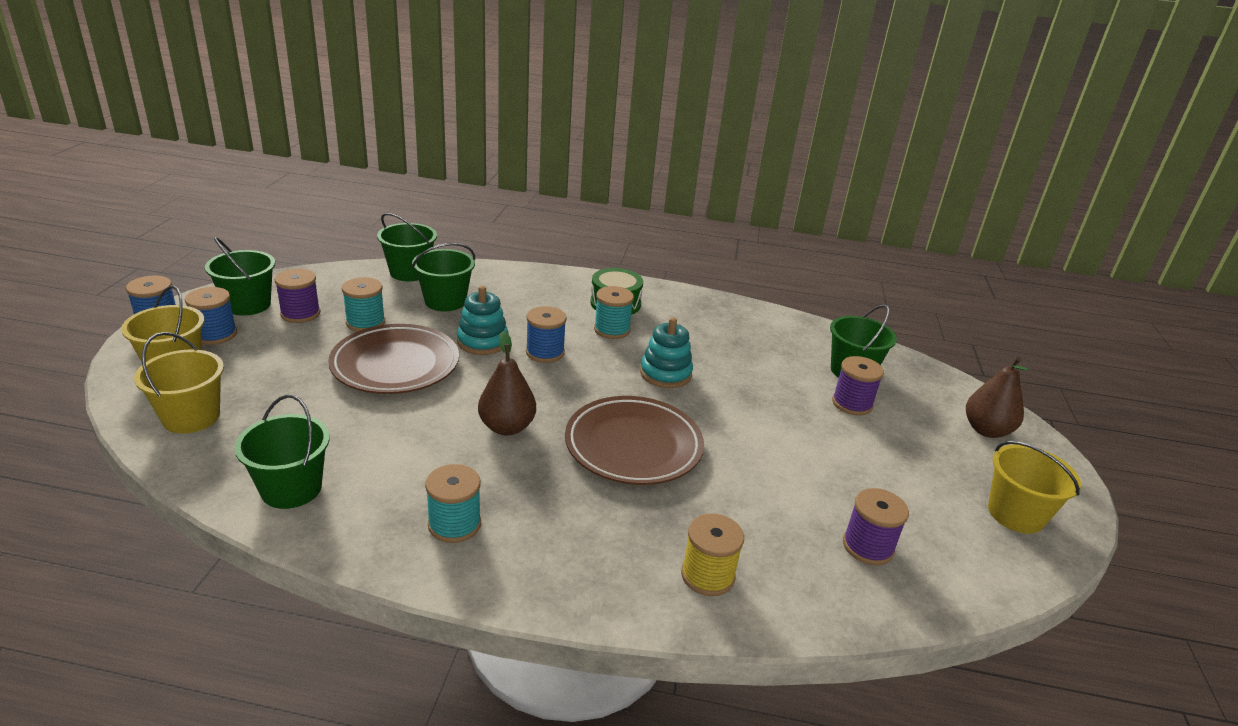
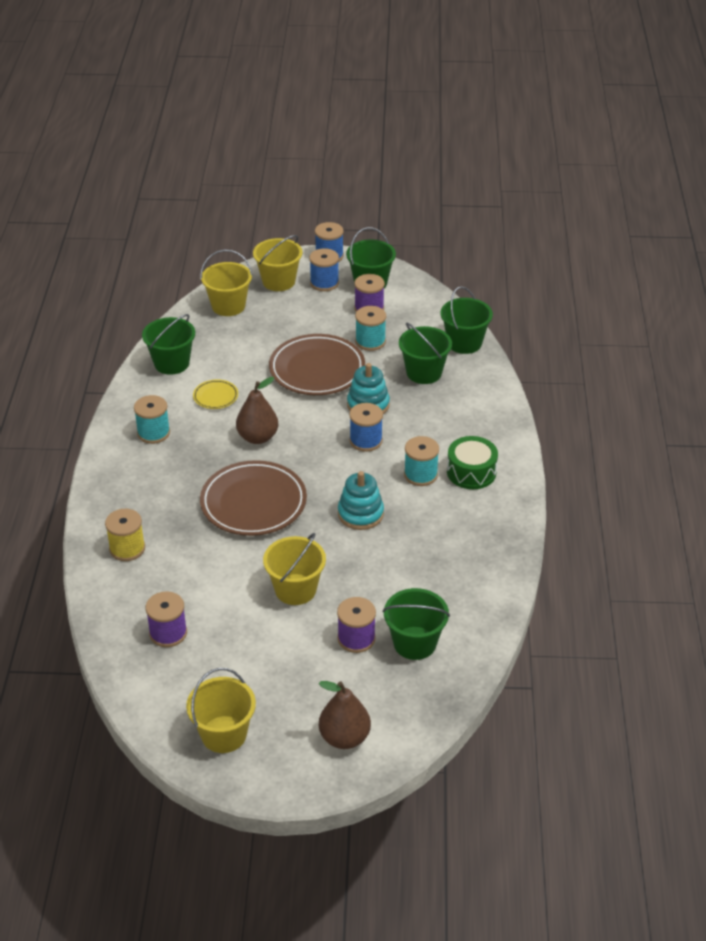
camera: 85 degrees right, 10 degrees up
(401, 453) = (215, 397): none -> yellow plate
(783, 433) = (295, 589): none -> yellow bucket

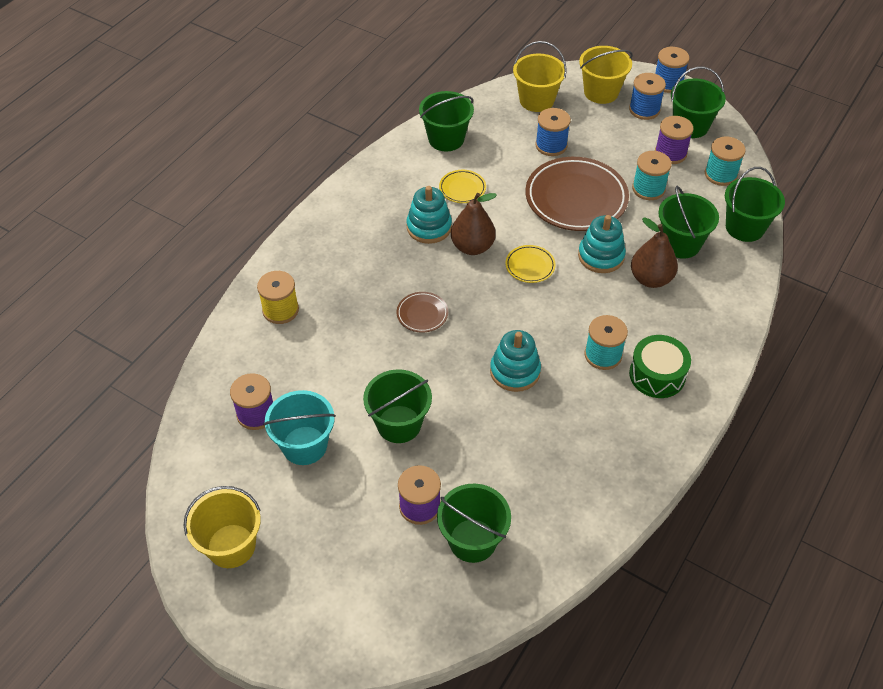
camera: 30 degrees right, 10 degrees up
(153, 433) = (382, 203): turquoise spool -> turquoise spool (720, 174)
(209, 436) = (429, 227): none -> turquoise stacking toy
(228, 638) = (304, 445): none -> turquoise bucket
(253, 503) = (422, 314): brown plate -> brown plate, size x0.46
(295, 589) = (399, 424): yellow bucket -> green bucket
(316, 434) = (530, 266): none -> yellow plate
(344, 737) = (336, 610): brown pear -> brown pear (651, 279)
(366, 441) = (573, 294): blue spool -> blue spool (551, 145)

